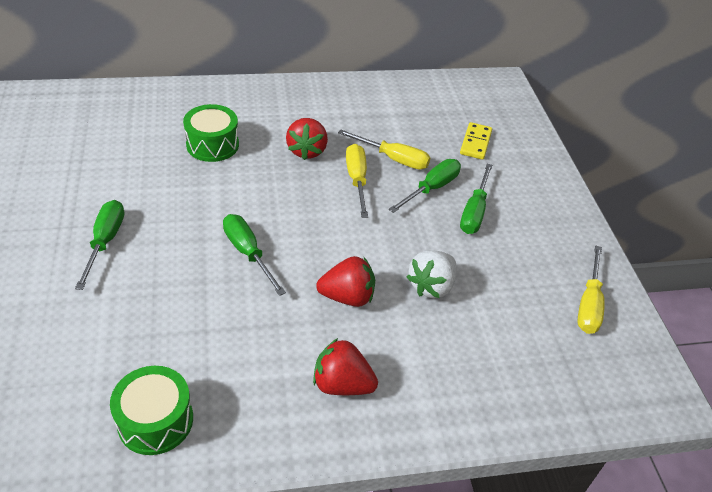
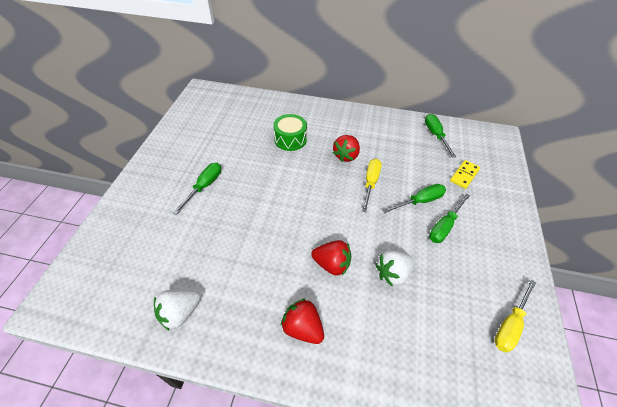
camera: 25 degrees right, 5 degrees up
(155, 421) = (180, 313): green drum -> white strawberry
(248, 253) = (281, 216): green screwdriver -> green screwdriver (435, 135)
(393, 158) = (401, 174): yellow screwdriver -> none

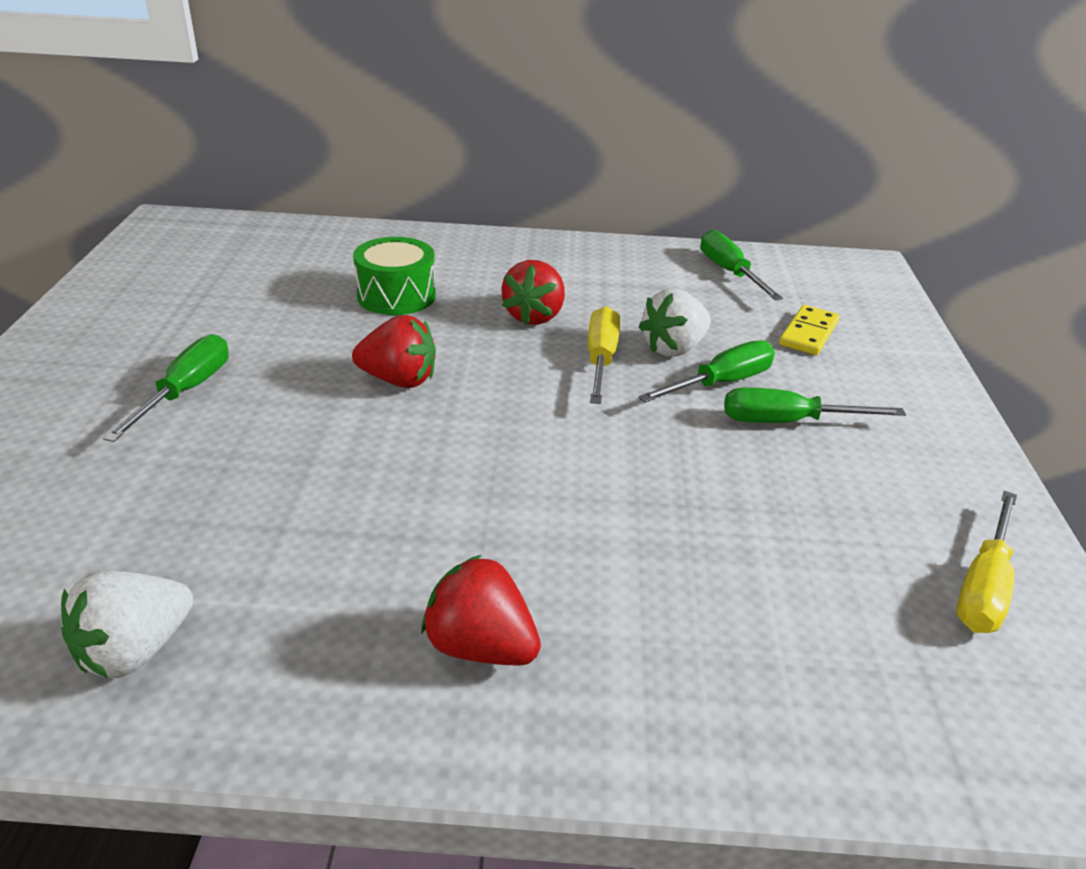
camera: 10 degrees left, 15 degrees down
(332, 264) = (534, 513): red strawberry -> red strawberry (399, 380)
(392, 274) = (687, 517): white strawberry -> white strawberry (673, 348)
(445, 226) = (788, 422): green screwdriver -> green screwdriver turned 60 degrees clockwise

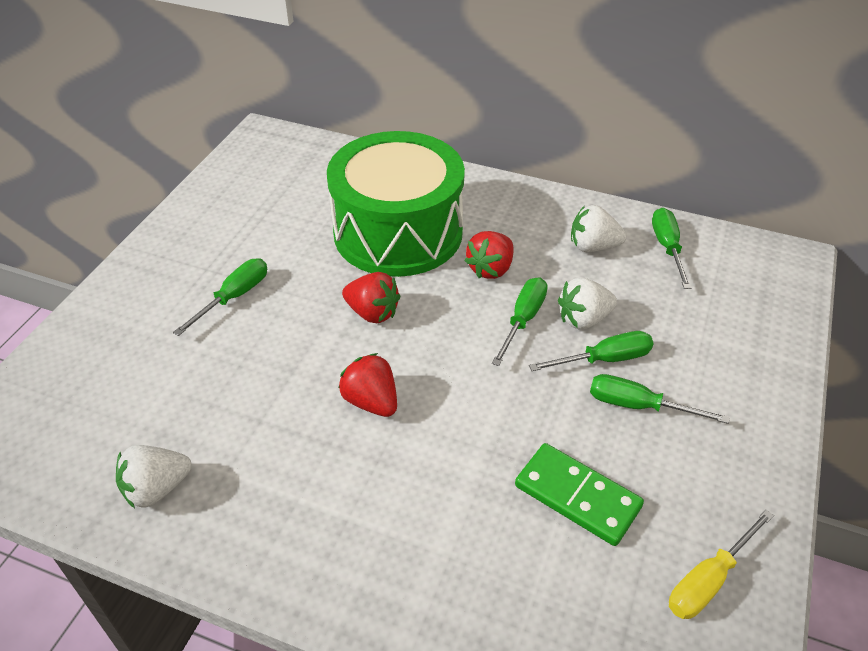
camera: 20 degrees right, 10 degrees up
(396, 296) = (398, 232): green drum -> green drum, size x2.23
(480, 646) = (348, 537): red strawberry -> red strawberry (371, 401)
(600, 359) = (523, 320): yellow screwdriver -> green screwdriver
(645, 281) = (593, 246): none -> white strawberry
(771, 529) = (577, 496): none -> green domino
(809, 333) = (701, 323): yellow domino -> none

